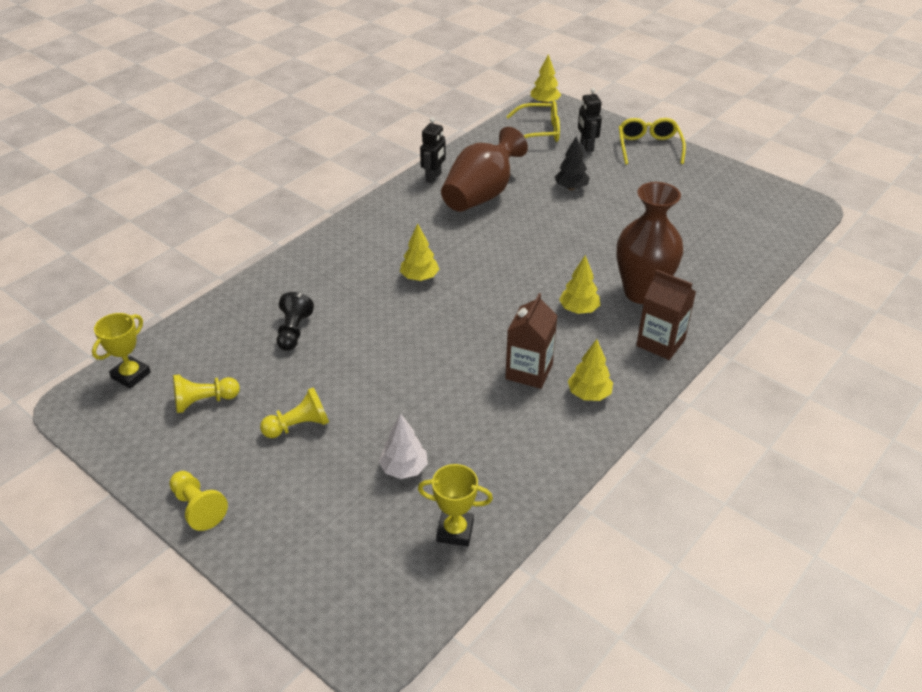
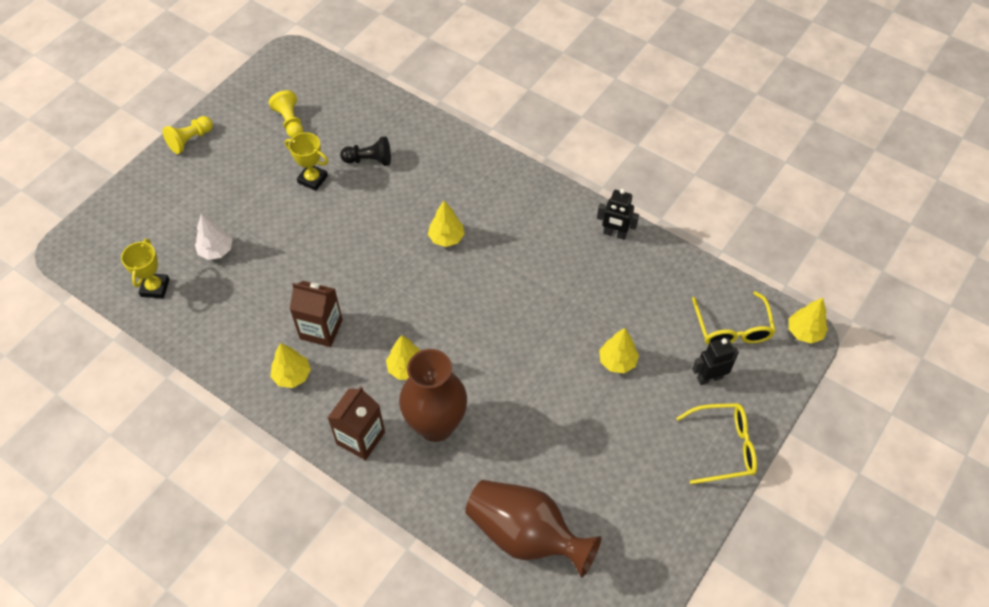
camera: 85 degrees right, 15 degrees up
(131, 375) = (318, 75): yellow trophy -> yellow trophy (312, 179)
(299, 426) = (263, 181): yellow pawn -> none
(481, 195) = (589, 278): brown vase -> brown vase (526, 535)
(571, 188) = (617, 361): black tree -> yellow tree

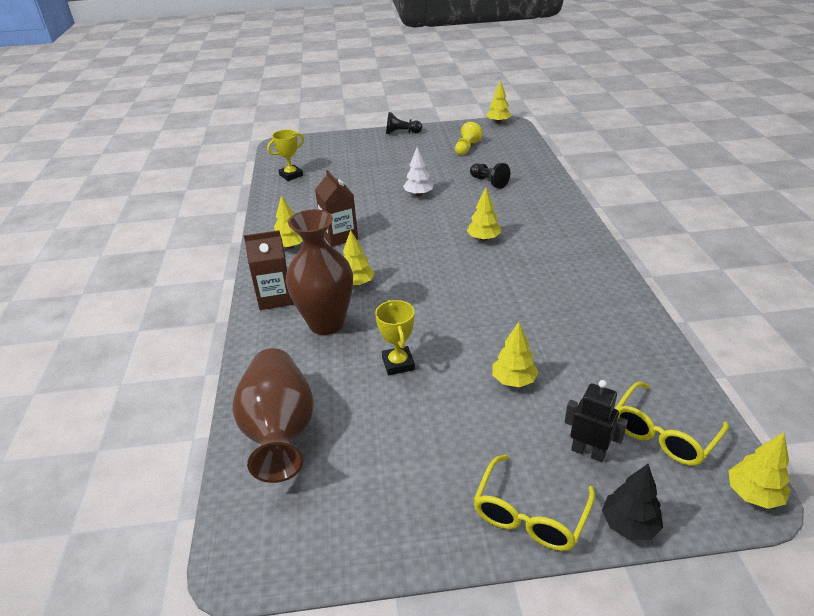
camera: 50 degrees right, 20 degrees down
(190, 140) = (401, 133): yellow pawn -> black pawn
(216, 251) = (343, 177): white tree -> white tree (418, 194)
(274, 58) = (498, 122): none -> yellow tree
(312, 179) = (441, 174): yellow trophy -> yellow trophy (398, 363)
(614, 234) = (624, 305): black robot -> none
(723, 447) = (530, 514): yellow glasses -> yellow glasses turned 75 degrees clockwise
(771, 407) = (629, 525): none -> black tree

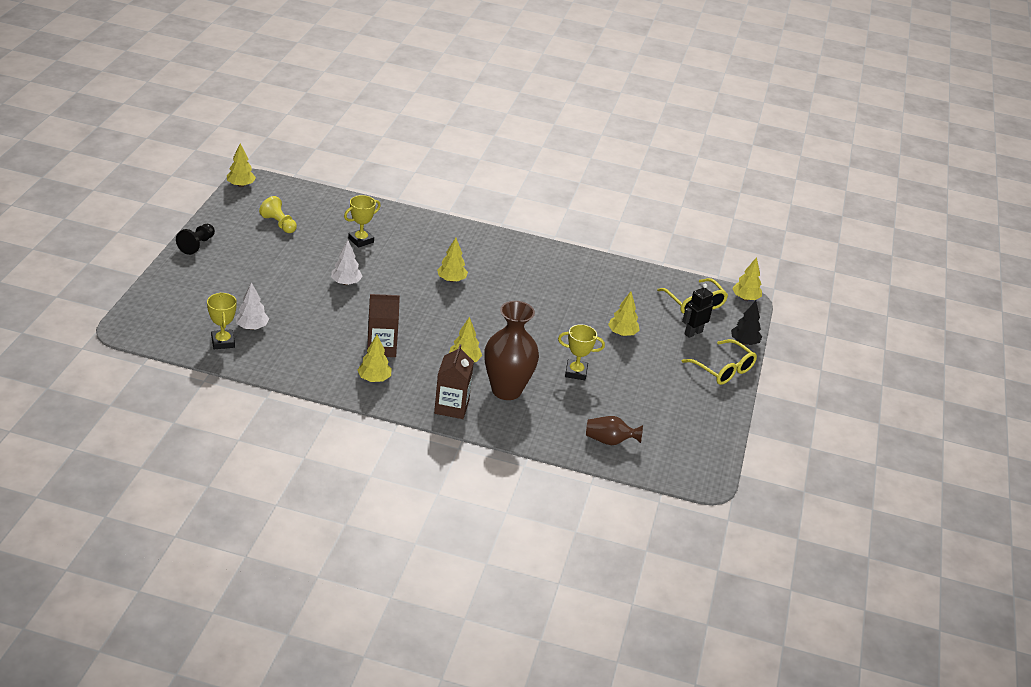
camera: 75 degrees left, 0 degrees up
(280, 431) = (609, 441): brown vase -> brown vase, size x0.53
(319, 179) = (252, 327): none -> white tree
(489, 182) = (361, 240): black pawn -> yellow trophy

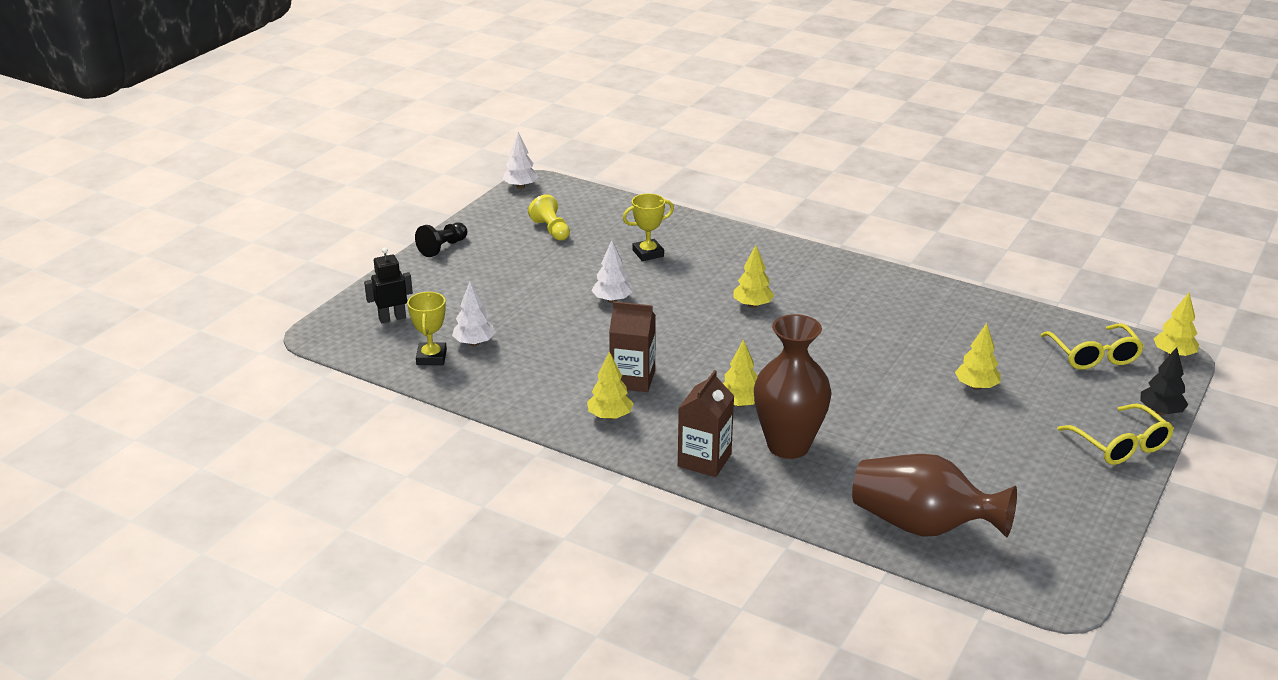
camera: 20 degrees right, 5 degrees down
(241, 185) = (520, 186): yellow tree -> white tree
(576, 372) = (895, 431): yellow trophy -> none
(609, 441) = (922, 526): brown vase -> brown vase, size x1.89
(693, 333) = (1083, 393): black robot -> black robot (392, 318)

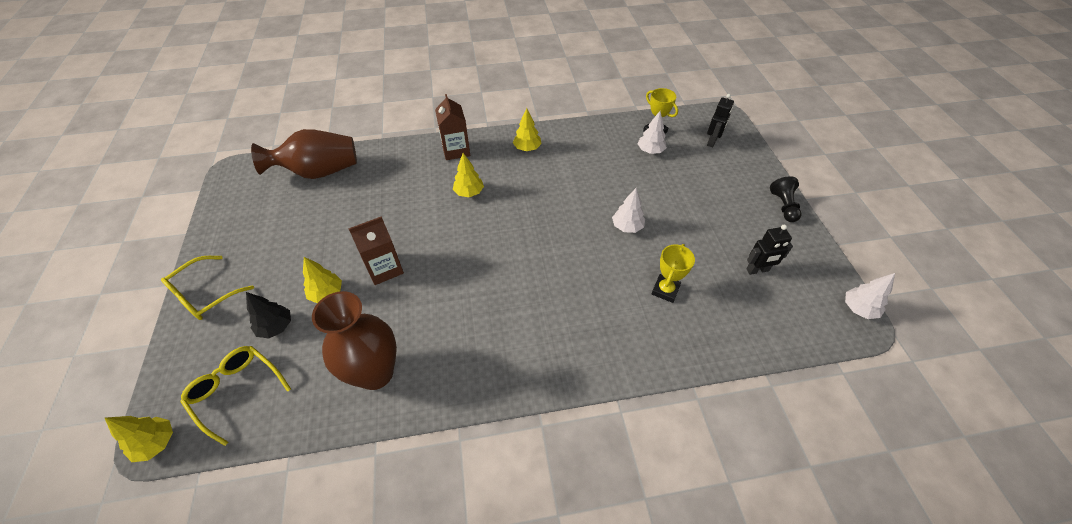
camera: 140 degrees right, 20 degrees up
(551, 230) = (757, 270): yellow pawn -> black robot
(632, 379) = (542, 175): brown carton -> brown carton (384, 268)
(752, 305) = (537, 281): yellow tree -> none
(788, 445) = (420, 181): brown vase -> brown vase (375, 373)
(1120, 445) = (205, 295): yellow glasses -> yellow glasses turned 75 degrees counterclockwise
(1160, 411) = (172, 350): black tree -> black tree (276, 327)

